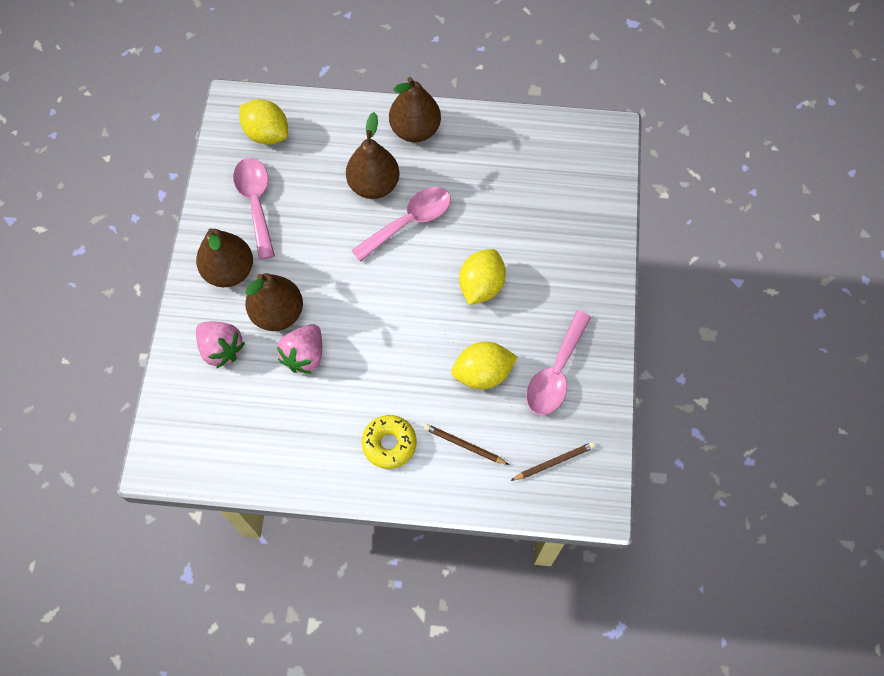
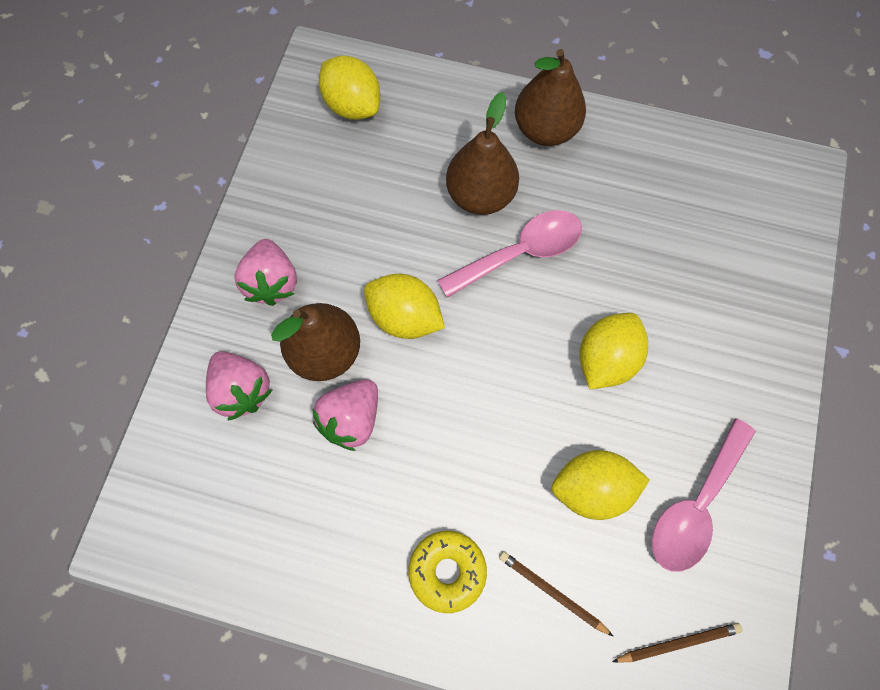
camera: 10 degrees right, 5 degrees up
(229, 271) = (272, 282): brown pear -> pink strawberry
(256, 203) = (323, 195): pink spoon -> none
(331, 280) = (405, 317): none -> yellow lemon

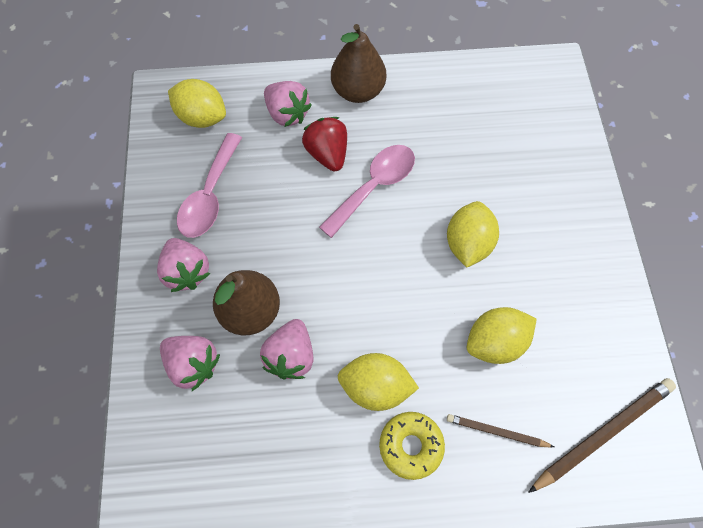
camera: 20 degrees left, 5 degrees down
(405, 317) = (303, 263): yellow lemon -> yellow lemon (375, 387)
(451, 132) = (287, 114): none -> pink strawberry
(480, 195) = (327, 154): brown pear -> red strawberry
(678, 642) = (602, 433): brown pencil -> brown pencil, size x1.76
(695, 504) = (574, 327): pink spoon -> pink spoon (210, 195)

